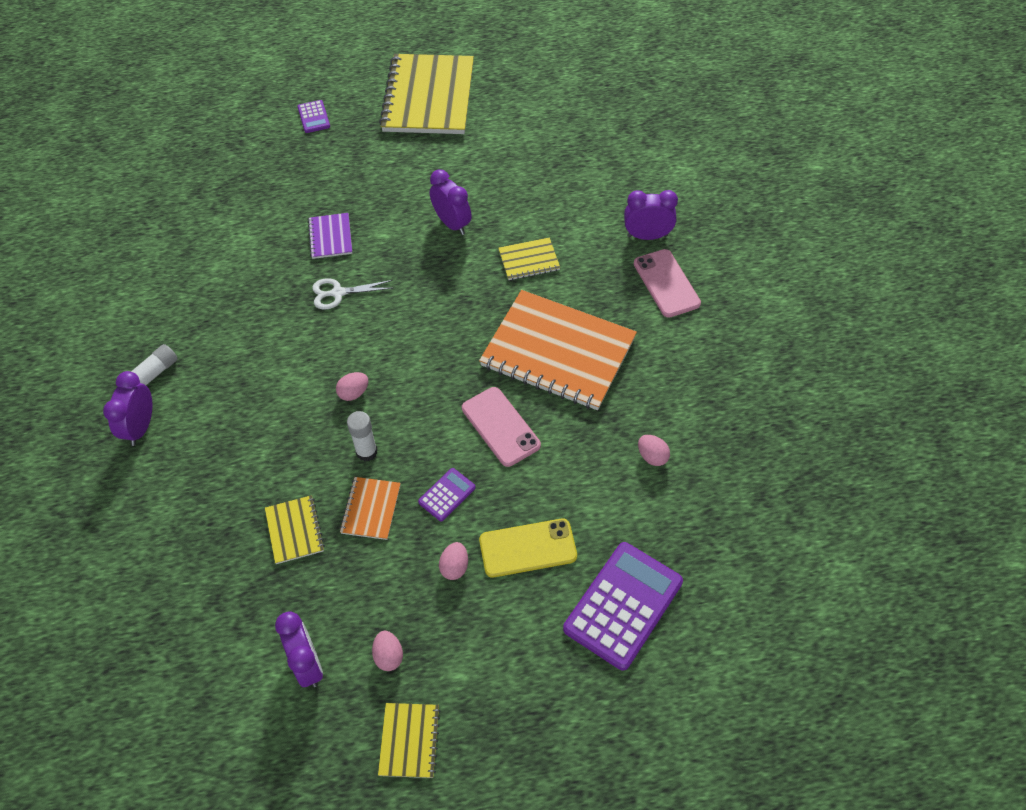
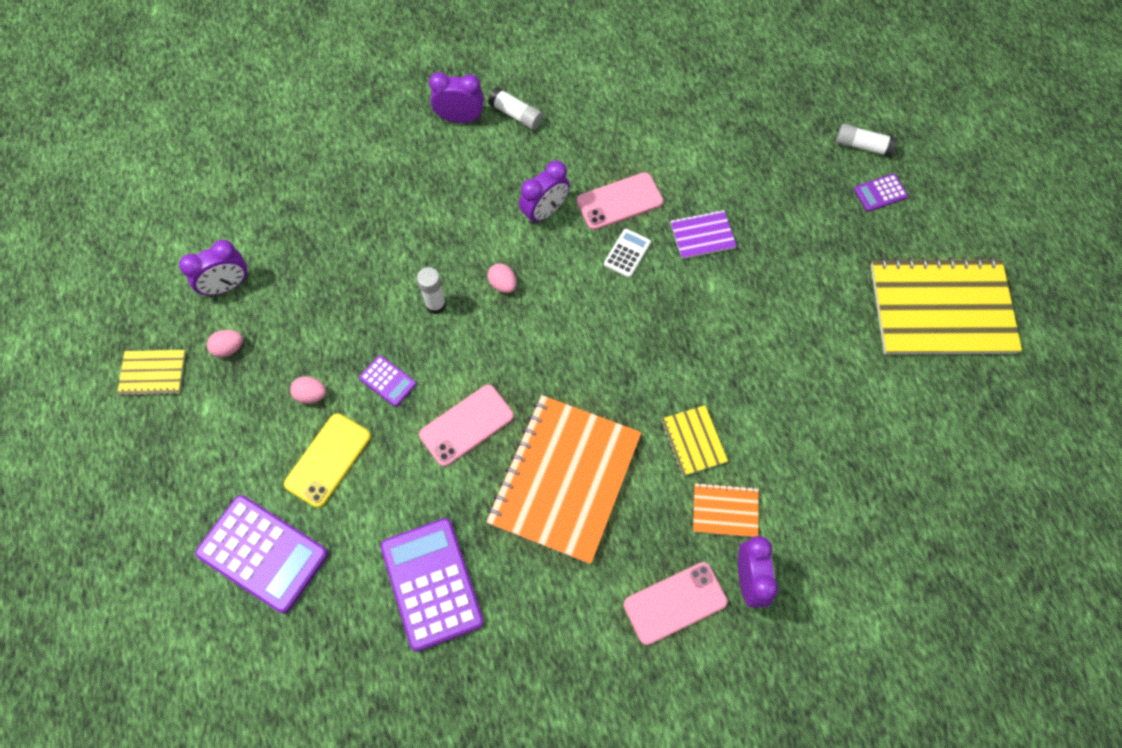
camera: 85 degrees right, 10 degrees up
(263, 121) = (863, 146): none -> white glue stick
(280, 295) = (619, 201): none -> pink phone
(294, 530) = (353, 256): yellow notebook -> none
(338, 293) = (627, 253): white scissors -> white calculator
(371, 509) = (373, 316): orange notebook -> orange notebook (725, 511)
(452, 223) = (738, 354): purple clock -> purple clock (545, 212)
(528, 548) = (328, 460): yellow phone -> yellow phone turned 45 degrees clockwise
(652, 456) = (431, 584): pink egg -> purple calculator

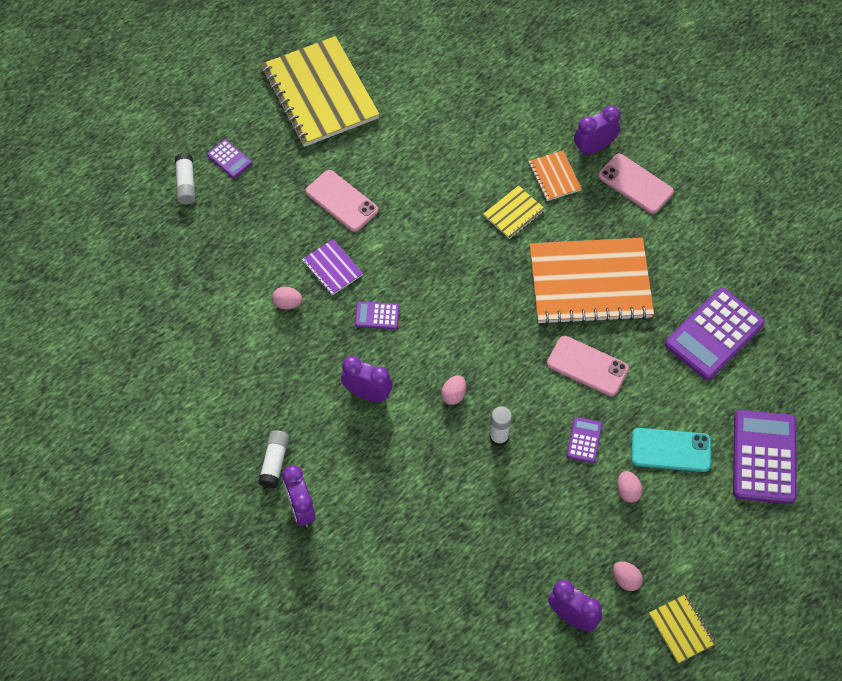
camera: 115 degrees left, 5 degrees down
(328, 460) = (670, 450): yellow phone -> turquoise phone
(619, 201) = (329, 341): pink phone -> pink phone (342, 201)
(627, 253) = (377, 316): white calculator -> purple calculator
(679, 183) = (287, 303): none -> pink egg

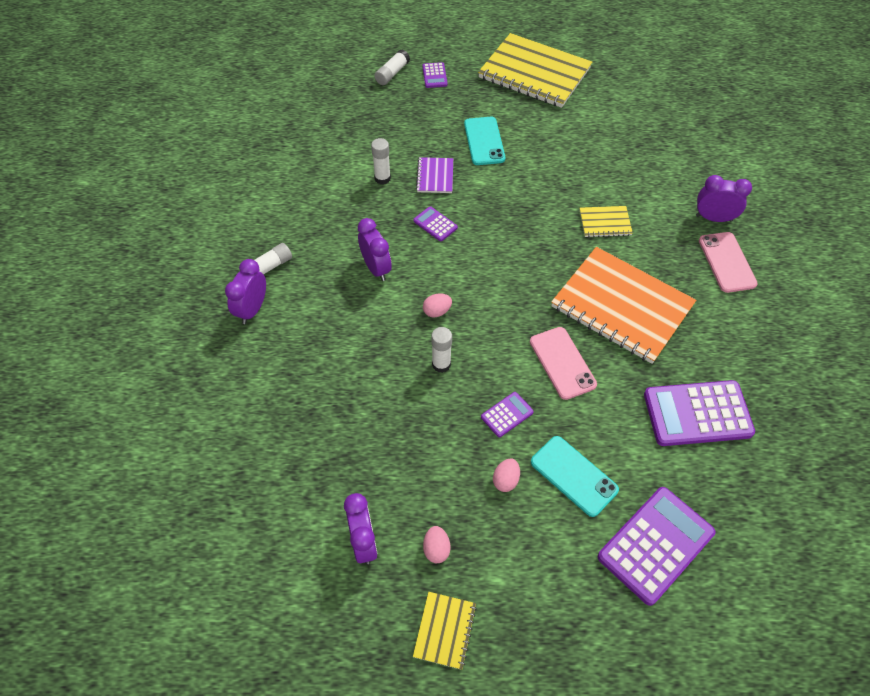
camera: 40 degrees right, 5 degrees down
(287, 303) = (382, 178): pink egg -> white glue stick
(320, 94) = (534, 73): yellow notebook -> yellow notebook turned 75 degrees counterclockwise
(342, 201) = (484, 141): pink phone -> turquoise phone
(554, 177) = (661, 218): orange notebook -> none

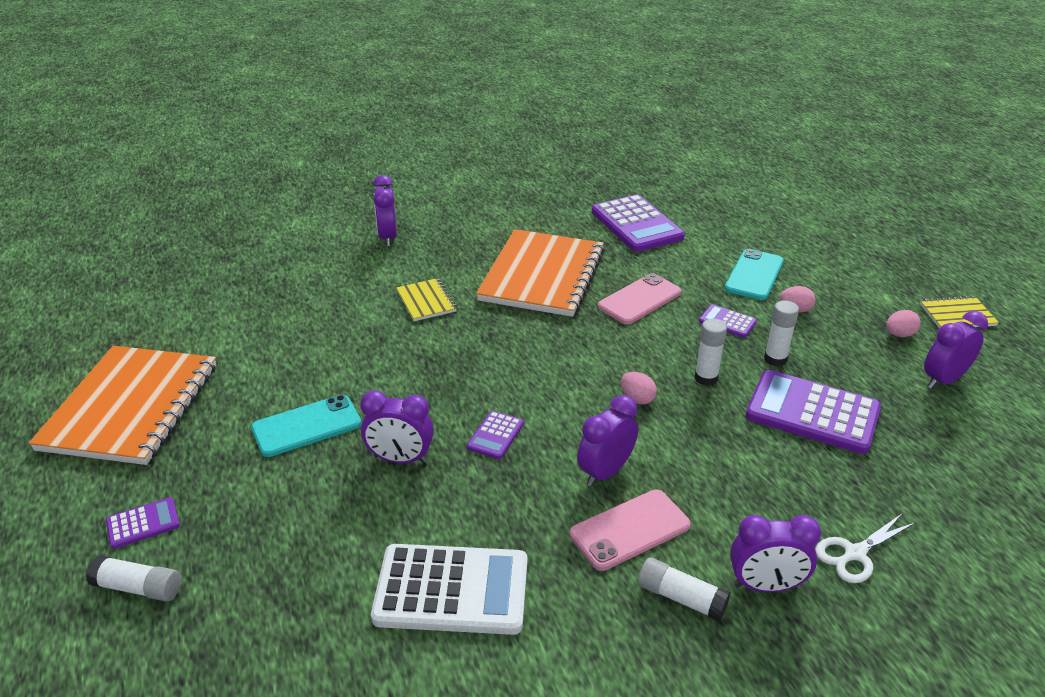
camera: 110 degrees left, 20 degrees down
(246, 366) = (855, 553): none -> white scissors
(328, 178) = (451, 590): none -> white calculator
(382, 178) = (426, 518): white glue stick -> white glue stick (775, 359)
(435, 176) = (400, 459): purple notebook -> purple clock
(534, 73) = (130, 407): yellow notebook -> orange notebook
(655, 545) = (775, 231): purple calculator -> purple calculator (812, 413)
(726, 262) = (447, 225): pink phone -> pink phone (630, 530)

